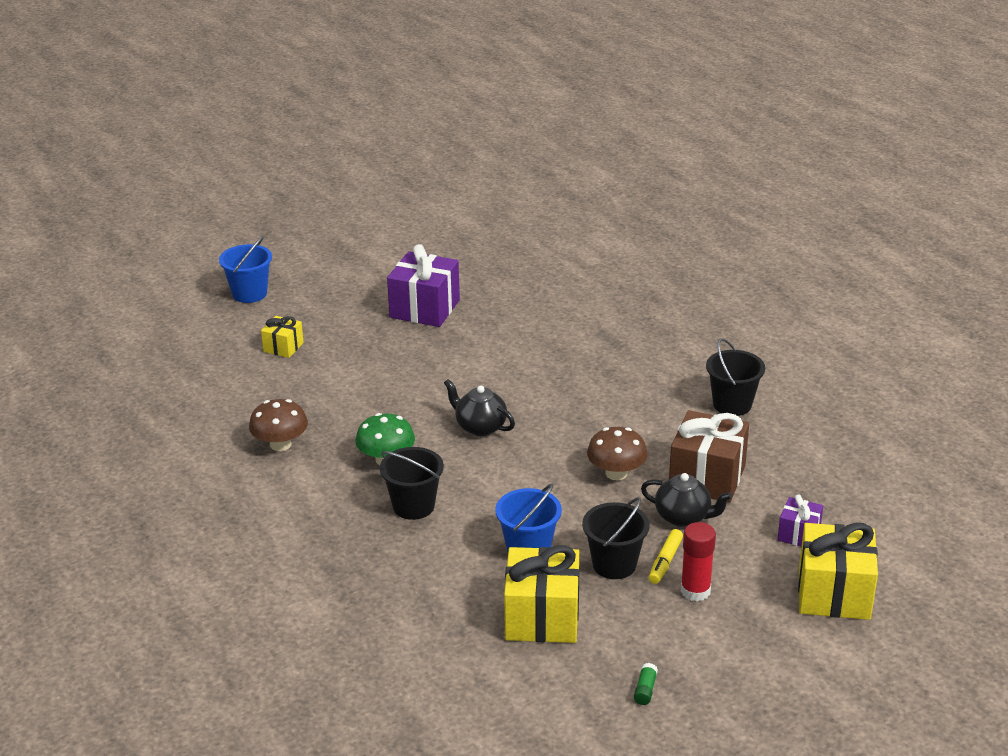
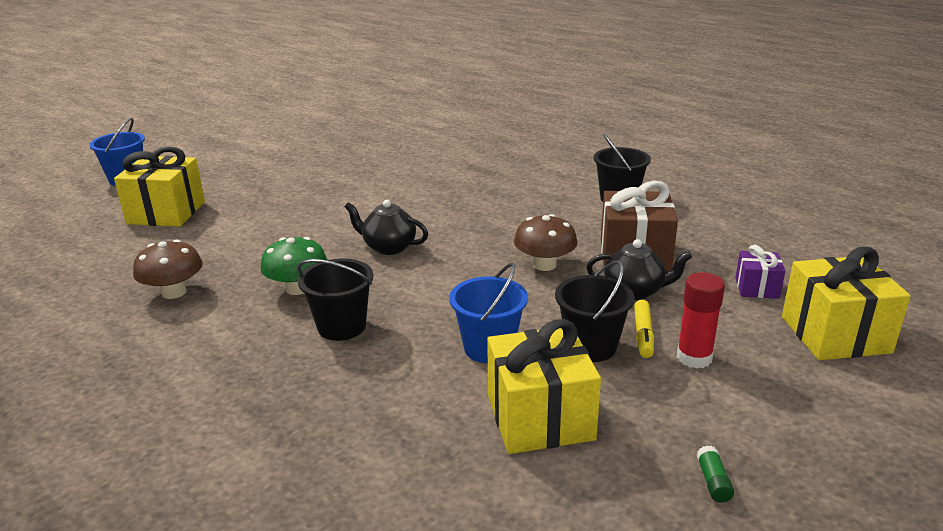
camera: 15 degrees left, 5 degrees down
(283, 347) = (166, 213): yellow gift -> yellow gift, size x1.89
(424, 309) = (302, 170): purple gift -> none

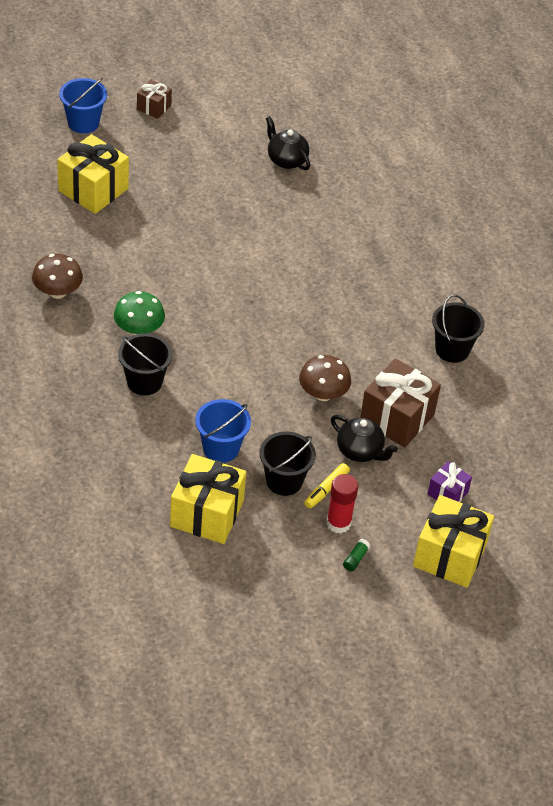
camera: 25 degrees right, 20 degrees up
(194, 154) = (154, 107): none -> brown gift
(388, 247) = (228, 317): black teapot -> black teapot (286, 160)
(713, 481) = (260, 600): green glue stick -> green glue stick (355, 559)

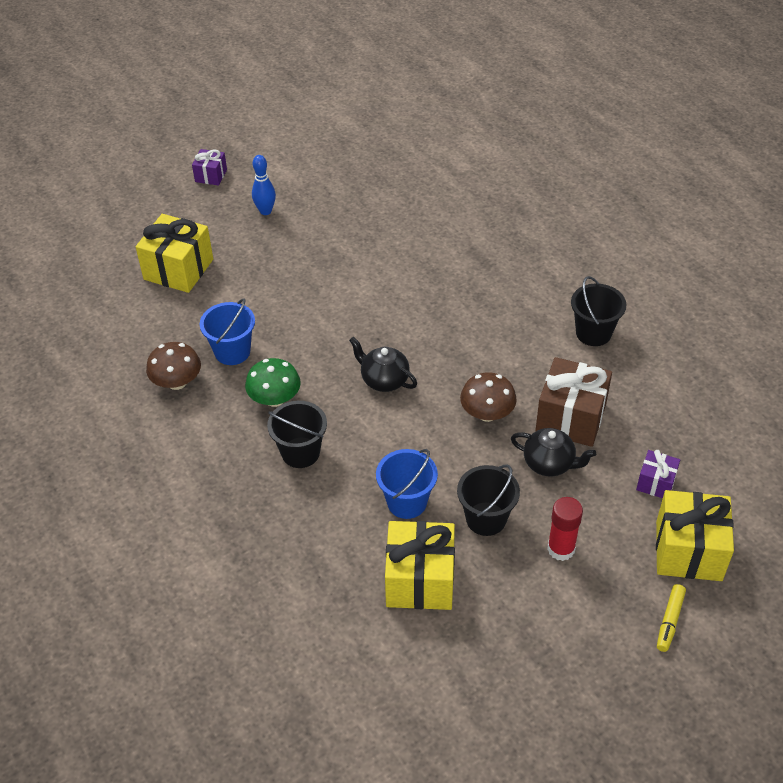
camera: 10 degrees left, 0 degrees up
(83, 123) = (146, 207): blue bucket -> blue bucket (232, 351)
(154, 107) = (211, 176): brown gift -> purple gift
(193, 155) = (265, 211): none -> blue bowling pin
(286, 160) = (357, 193): black teapot -> black teapot (384, 380)
(326, 489) = (533, 515): yellow marker -> yellow marker (670, 621)
(355, 559) = (595, 584): green glue stick -> none

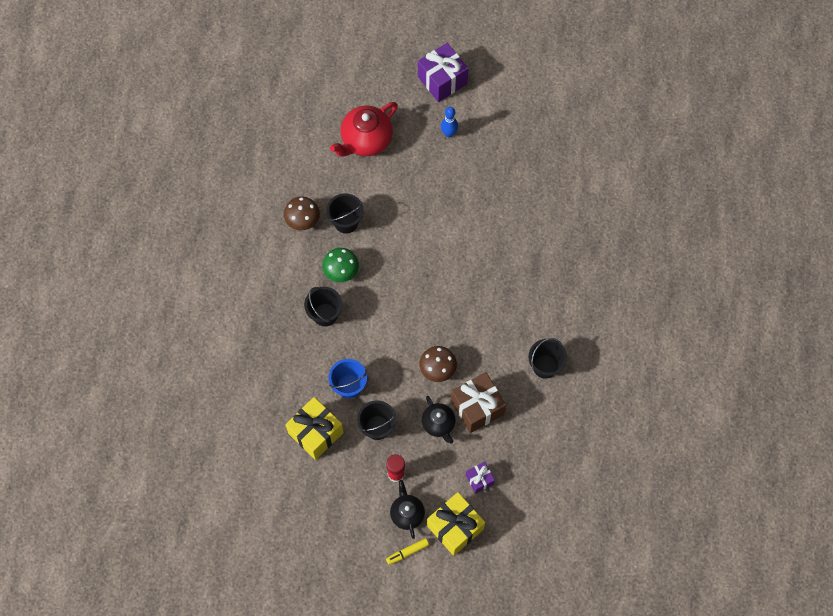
camera: 40 degrees right, 20 degrees up
(178, 269) = (366, 140): yellow gift -> red teapot
(211, 176) = (442, 80): purple gift -> purple gift, size x1.89
(232, 351) = (346, 222): blue bucket -> black bucket
(384, 380) = (405, 304): black teapot -> black teapot (407, 513)

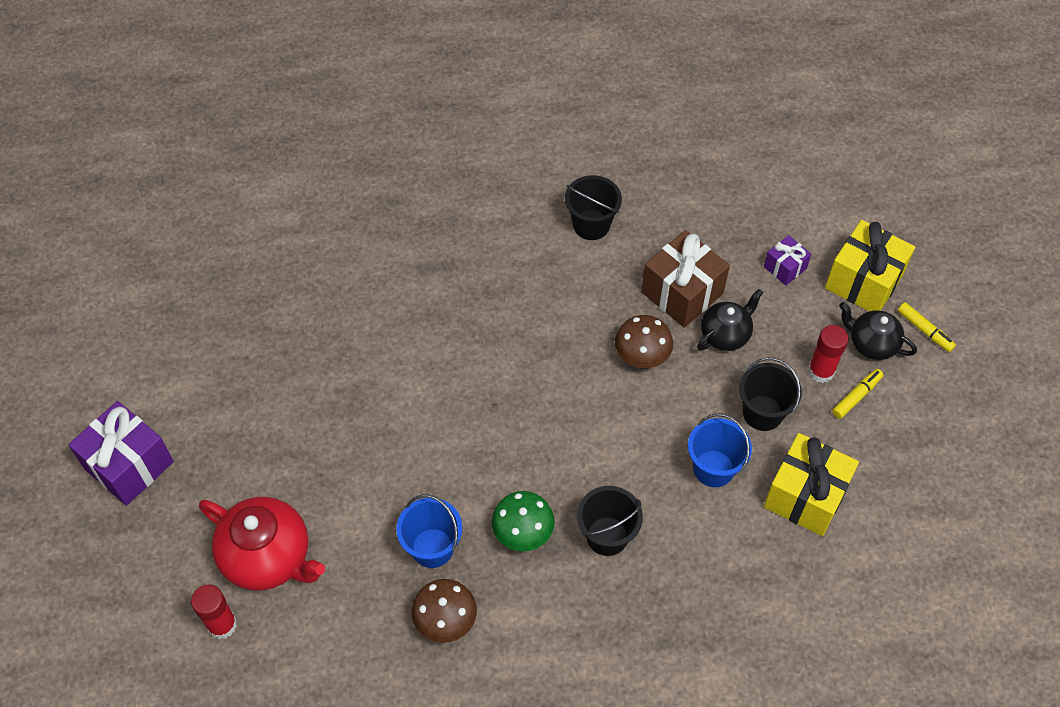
camera: 105 degrees left, 10 degrees down
(334, 113) = (222, 625): none -> red glue stick
(346, 222) = (432, 548): black bucket -> blue bucket
(372, 489) = (856, 396): none -> yellow marker
(407, 513) = (871, 344): black teapot -> black teapot turned 60 degrees clockwise
(449, 133) = (232, 431): blue bowling pin -> none

